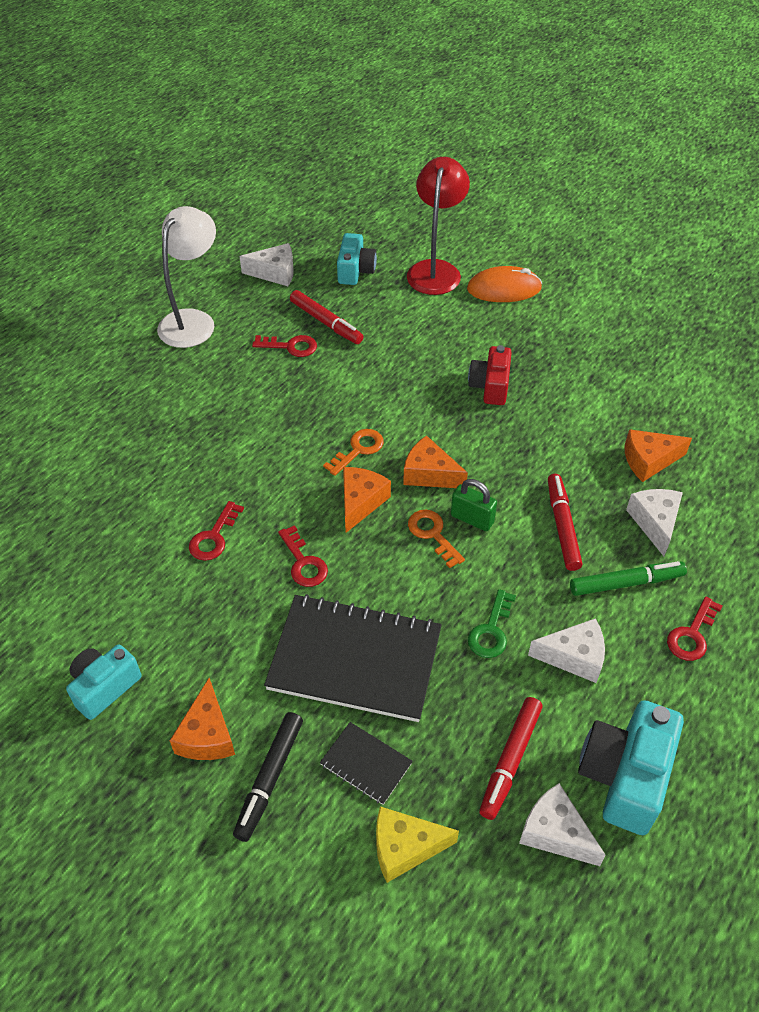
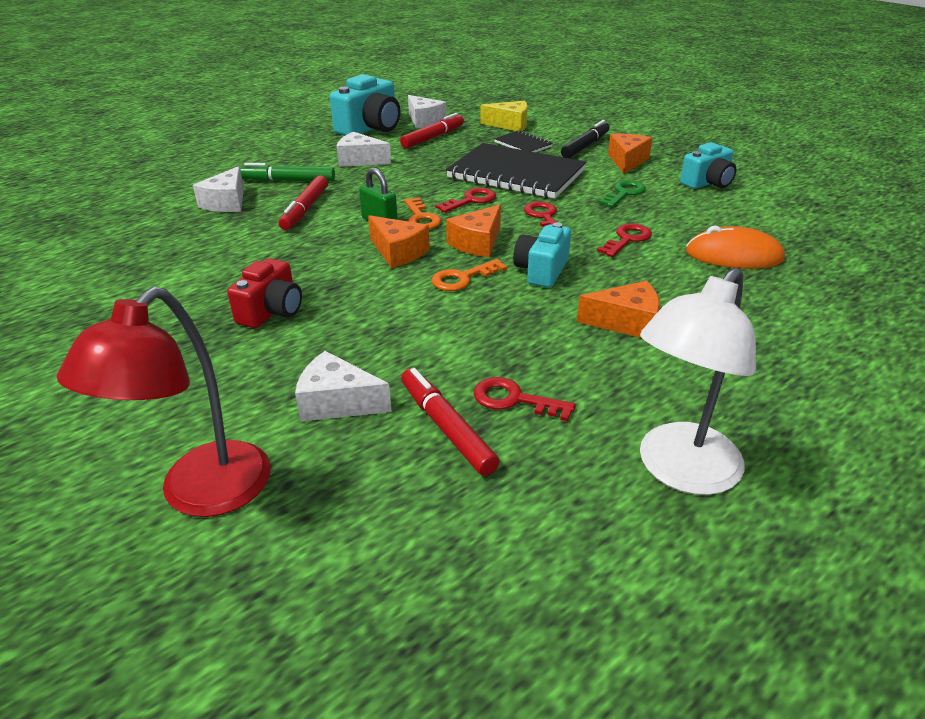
camera: 165 degrees left, 15 degrees down
(275, 273) = (514, 551): white cheese -> white cheese (337, 402)
(355, 271) = (350, 523): turquoise camera -> turquoise camera (541, 271)
(491, 630) = (408, 174): green key -> green key (624, 193)
(504, 289) = (123, 434): orange mouse -> orange mouse (734, 255)
(649, 460) = (179, 234): orange cheese -> orange cheese (626, 322)
(692, 635) = (270, 159): red key -> red key (471, 200)

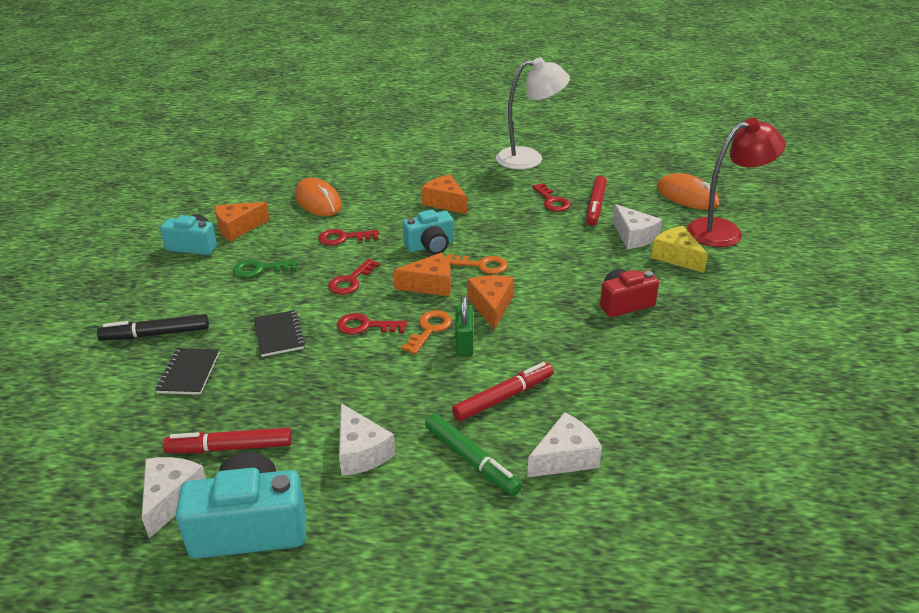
camera: 135 degrees left, 0 degrees up
(319, 549) = (687, 196): none -> orange mouse
(510, 125) = (124, 417): yellow cheese -> yellow cheese (677, 257)
(516, 174) = (279, 335): black notebook -> black notebook, size x0.46
(627, 161) = (178, 296): orange cheese -> orange cheese (238, 228)

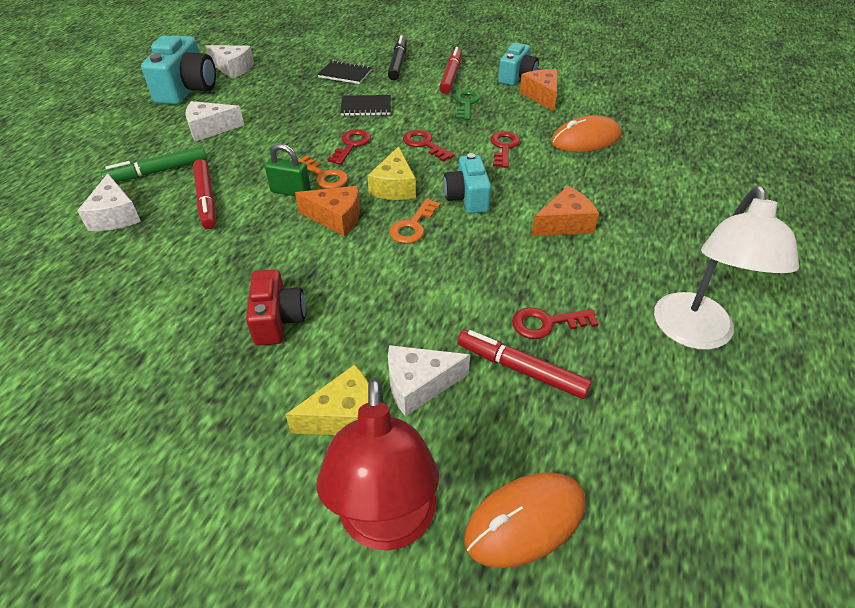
camera: 105 degrees right, 10 degrees up
(230, 448) = (258, 85): red marker -> red marker (451, 76)
(430, 285) = (394, 187): orange cheese -> yellow cheese

